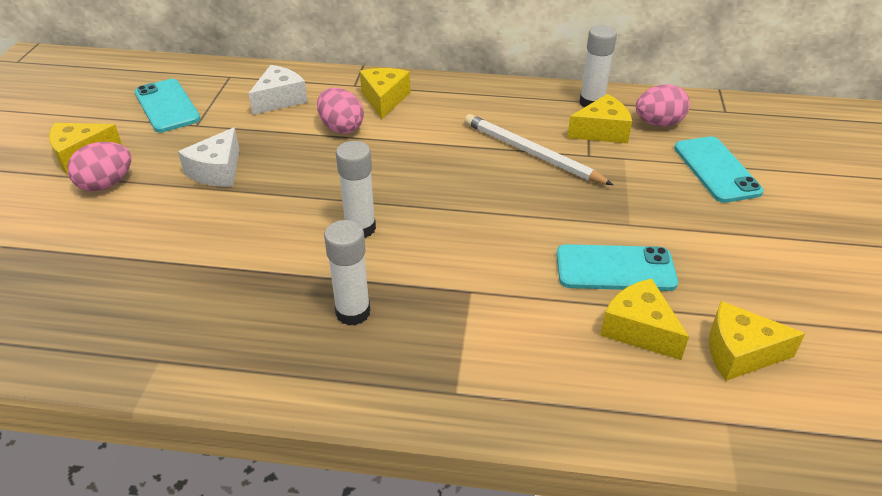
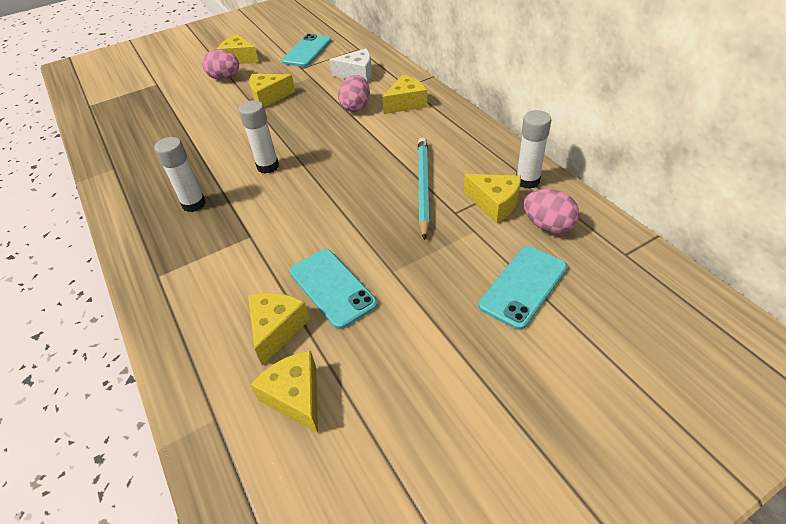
camera: 55 degrees right, 5 degrees up
(217, 171) = (269, 97): white cheese -> yellow cheese
(531, 153) = (423, 187): white pencil -> turquoise pencil

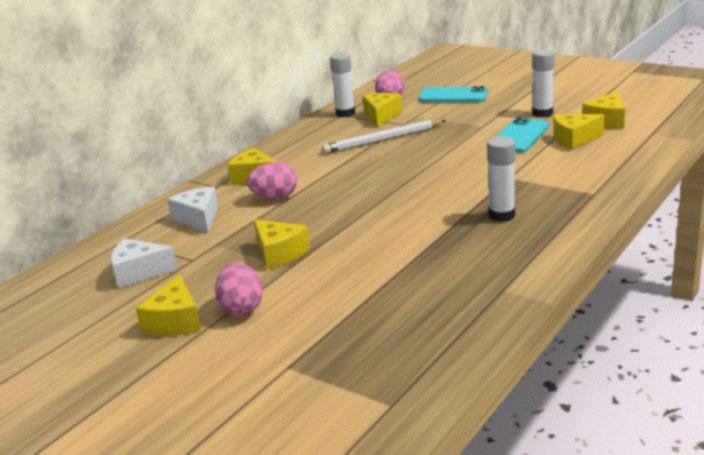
camera: 115 degrees left, 20 degrees down
(268, 166) = (413, 204): white glue stick -> white glue stick (542, 113)
(307, 51) = (139, 273): turquoise phone -> white cheese
(423, 187) = (383, 139): turquoise pencil -> white pencil

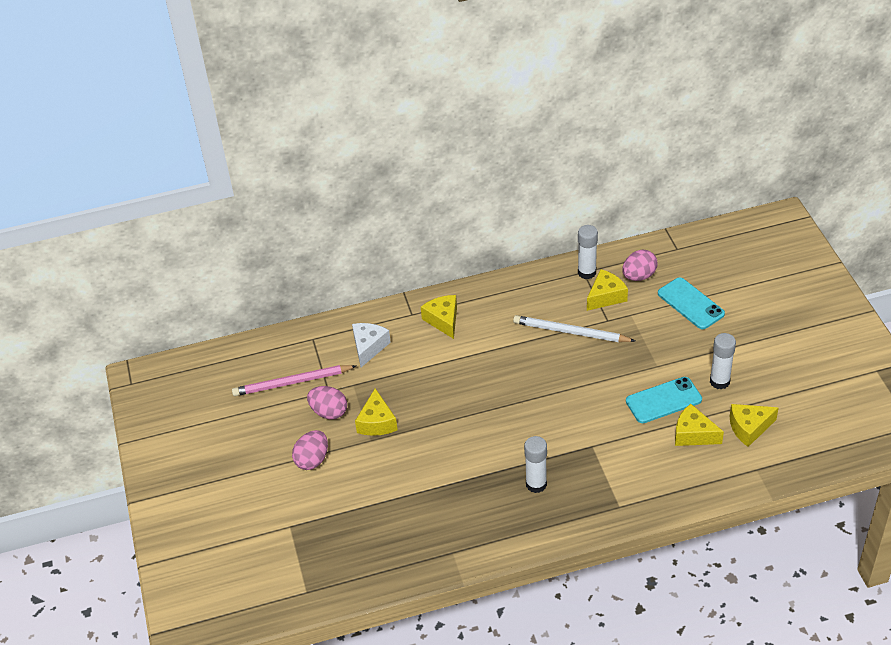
camera: 40 degrees right, 20 degrees up
(139, 273) = (292, 382): white cheese -> pink pencil
(175, 321) = (272, 445): yellow cheese -> none
(275, 198) = (432, 356): pink egg -> pink egg (329, 412)

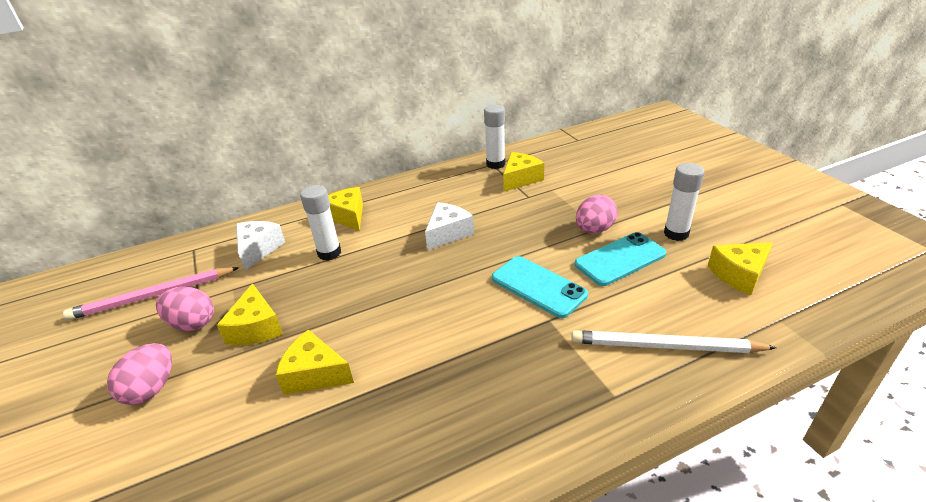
camera: 10 degrees left, 10 degrees down
(529, 353) = (448, 233): none -> white cheese
(536, 484) = (483, 380): white glue stick -> white glue stick (329, 253)
(570, 332) = (491, 210): white pencil -> white pencil (665, 346)
(639, 276) = (548, 161): pink egg -> pink egg (594, 230)
(690, 304) = (610, 175): turquoise phone -> turquoise phone (538, 286)
(693, 434) = (674, 290): yellow cheese -> yellow cheese (314, 374)

